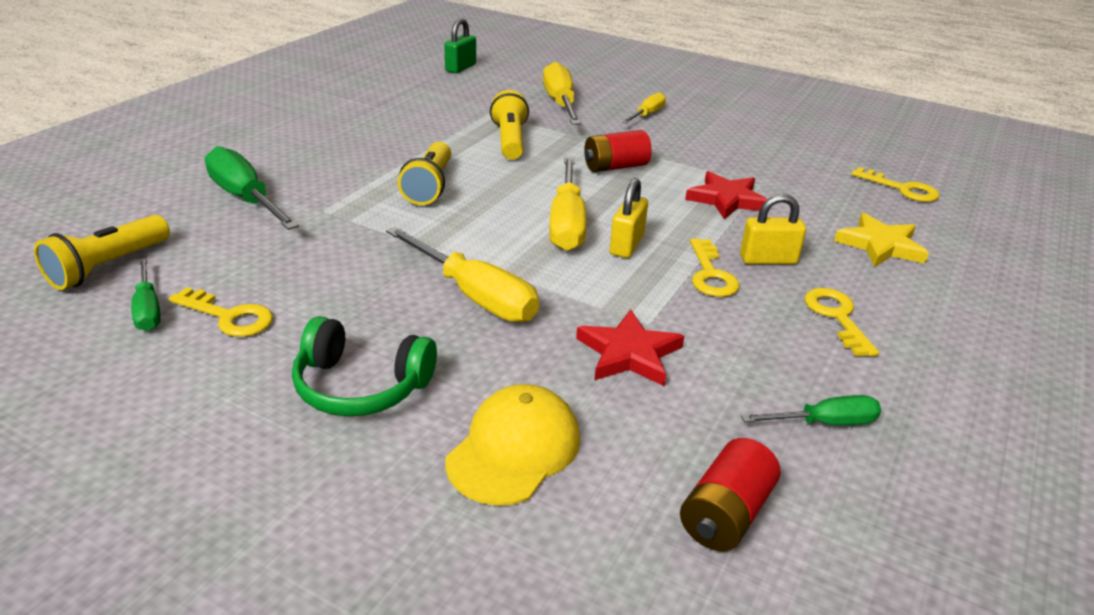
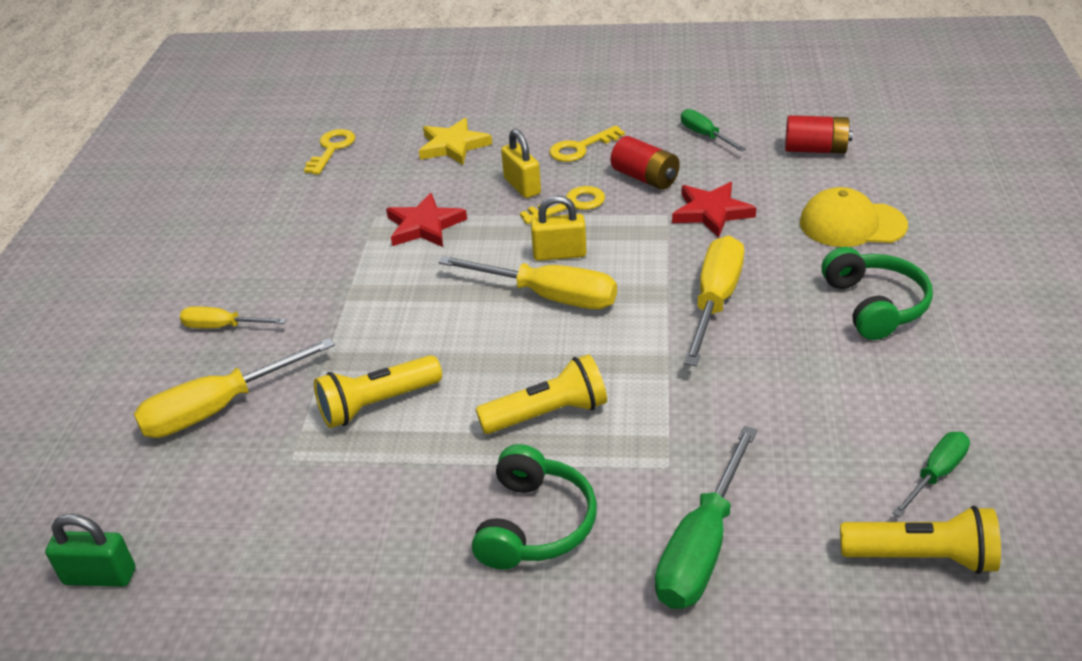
camera: 110 degrees left, 5 degrees up
(229, 317) = (886, 417): yellow key -> none
(342, 159) = (534, 524): none -> green headphones
(567, 223) = (549, 296): yellow screwdriver -> yellow screwdriver turned 45 degrees clockwise
(615, 167) = (397, 306): red battery -> red battery (645, 178)

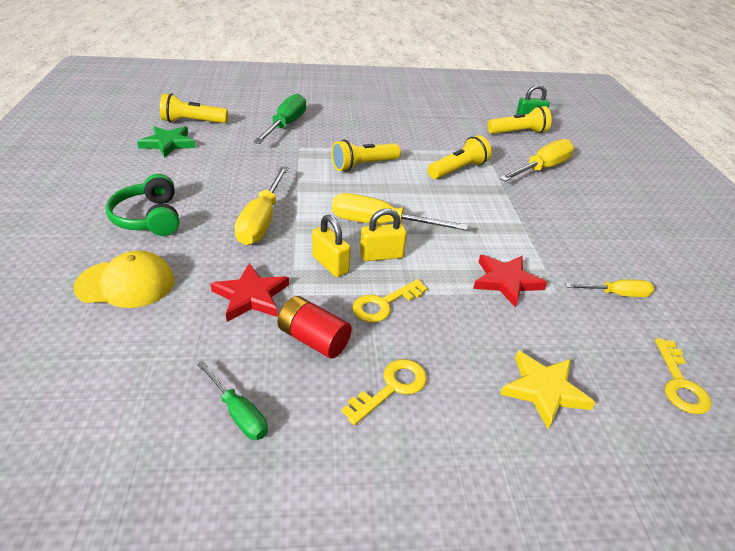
camera: 165 degrees right, 0 degrees up
(168, 524) = (518, 133): none -> yellow flashlight
(222, 327) = (586, 206): yellow screwdriver -> yellow screwdriver (616, 294)
(522, 186) = (438, 327): yellow padlock -> yellow padlock (330, 264)
(534, 524) = (359, 131): green headphones -> none
(815, 150) = (109, 387): red battery -> none
(936, 474) = (168, 143): green screwdriver -> green star

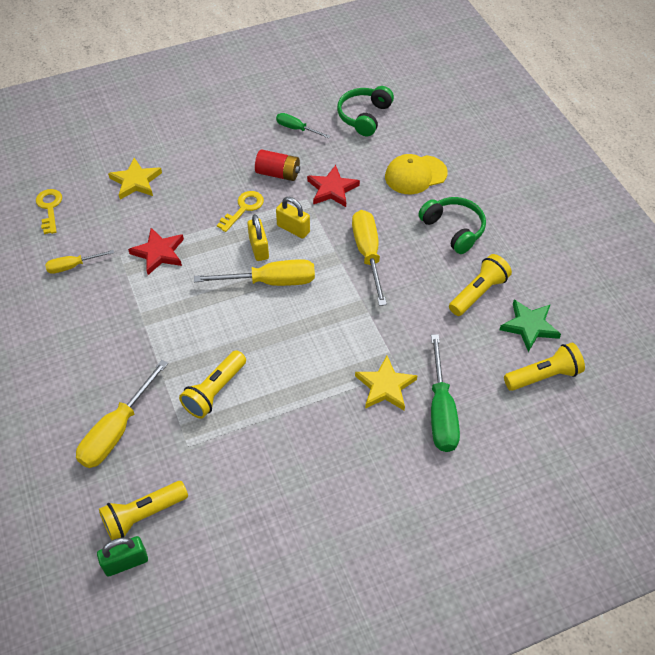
camera: 165 degrees right, 15 degrees up
(103, 402) = (364, 116): none -> green headphones
(317, 143) = (385, 386): none -> yellow star
(363, 165) = (317, 362): yellow flashlight -> yellow flashlight (478, 293)
(381, 256) = (259, 248): yellow padlock -> yellow padlock turned 75 degrees counterclockwise
(392, 387) = (223, 160): yellow key -> none

